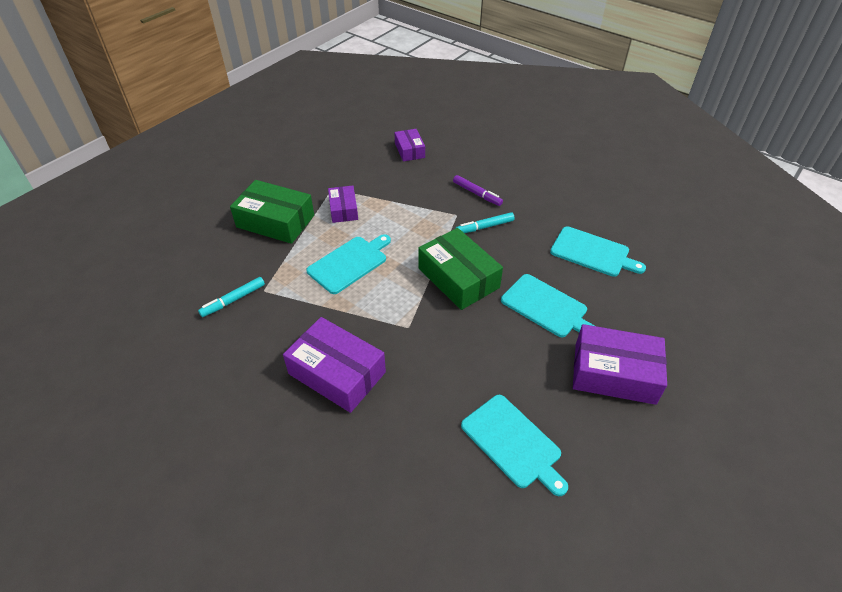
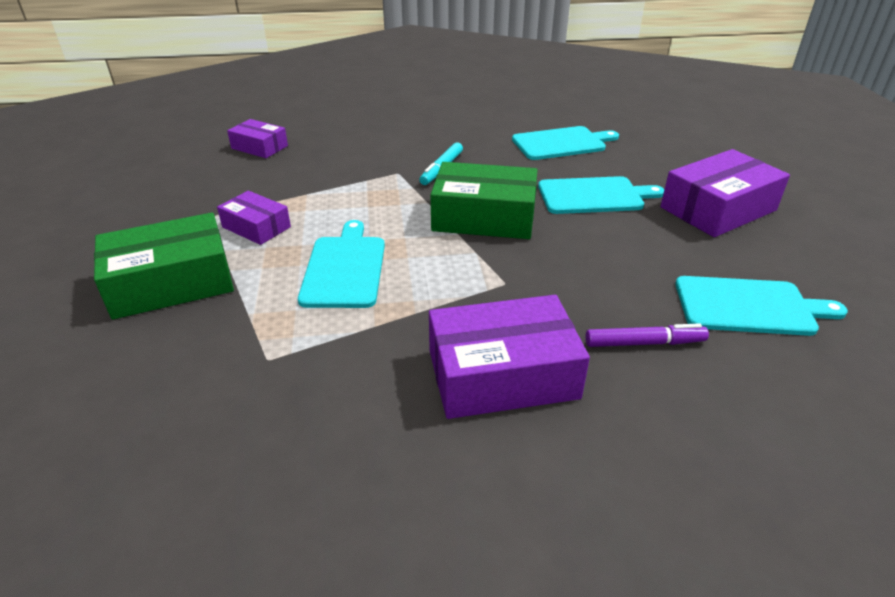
camera: 45 degrees left, 10 degrees down
(233, 300) = (235, 398): turquoise marker -> none
(477, 194) = (392, 149): purple marker -> purple marker (644, 343)

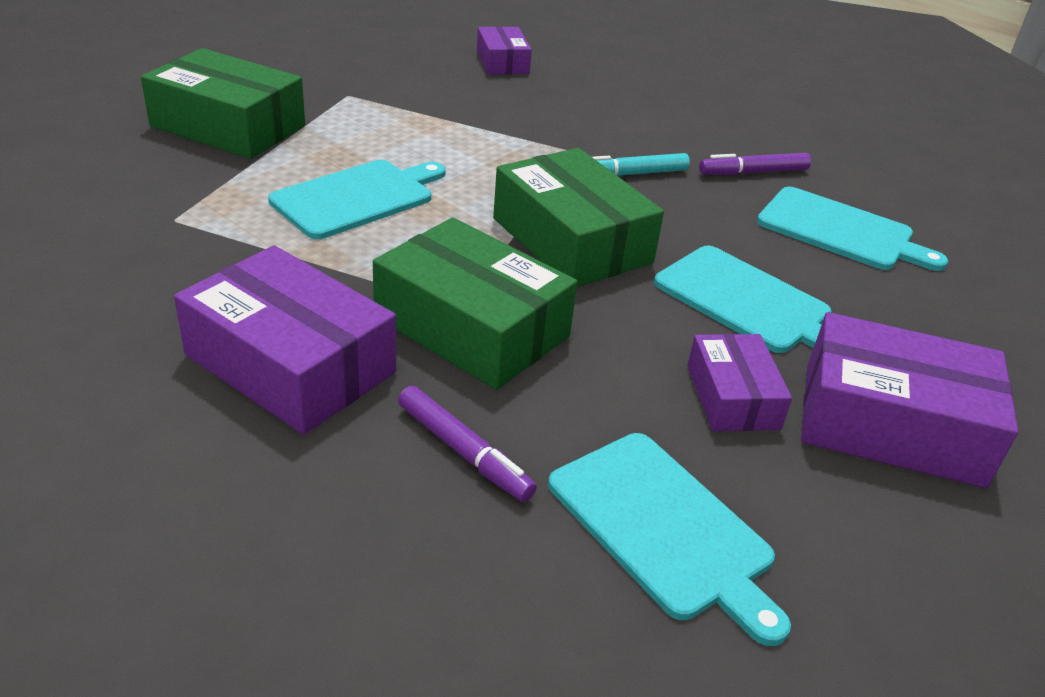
camera: 45 degrees right, 0 degrees up
(256, 227) = (363, 124): purple box -> purple box (732, 397)
(484, 137) = (753, 172): none -> purple marker
(532, 288) = (471, 327): none -> green box

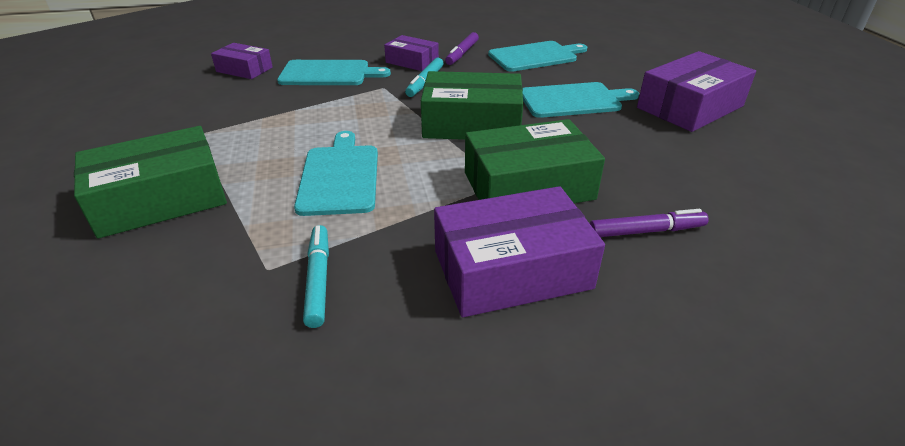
camera: 50 degrees left, 0 degrees up
(179, 251) = (318, 279): none -> turquoise marker
(664, 528) = (738, 192): turquoise cutting board -> turquoise cutting board (328, 74)
(732, 397) = (647, 134): purple box -> purple box (412, 61)

